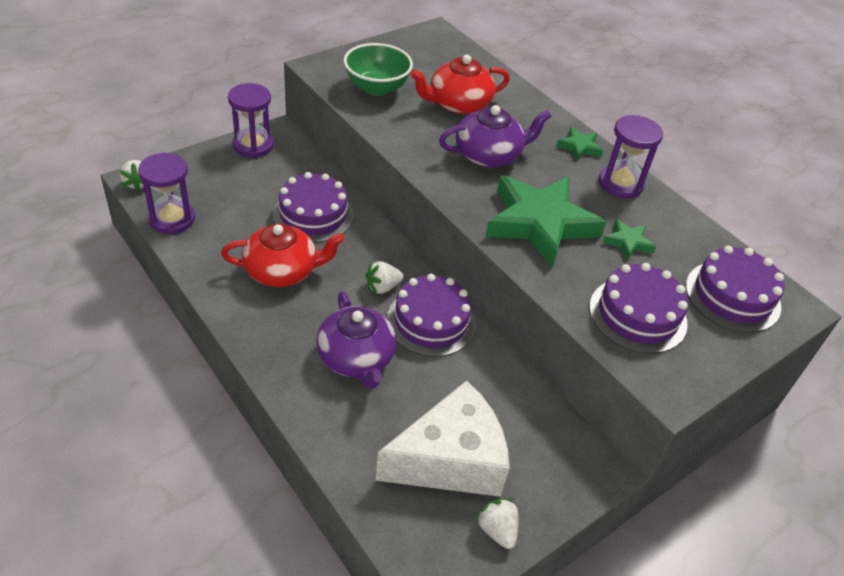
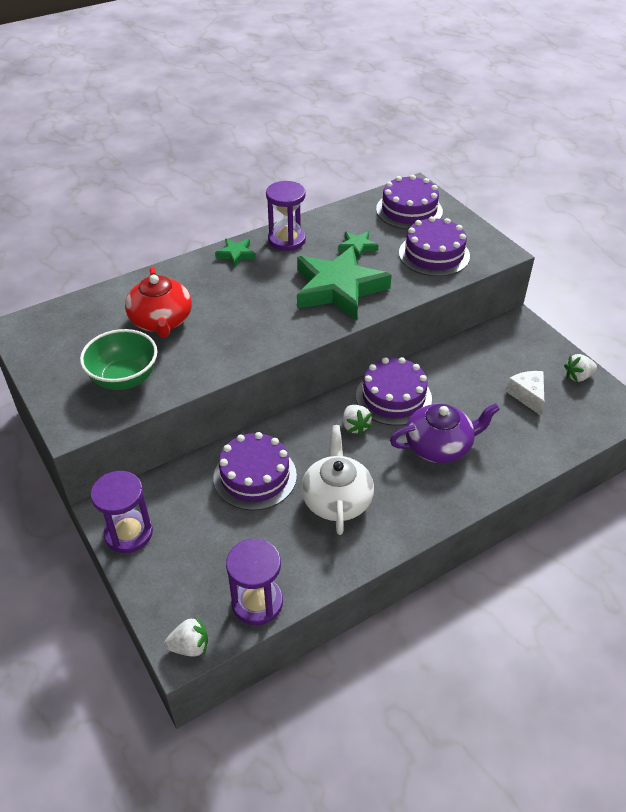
camera: 80 degrees left, 0 degrees up
(282, 271) = (337, 499): red teapot -> white teapot
(450, 459) = (527, 395): white cheese -> white cheese, size x0.48
(489, 155) = (245, 308): purple teapot -> none

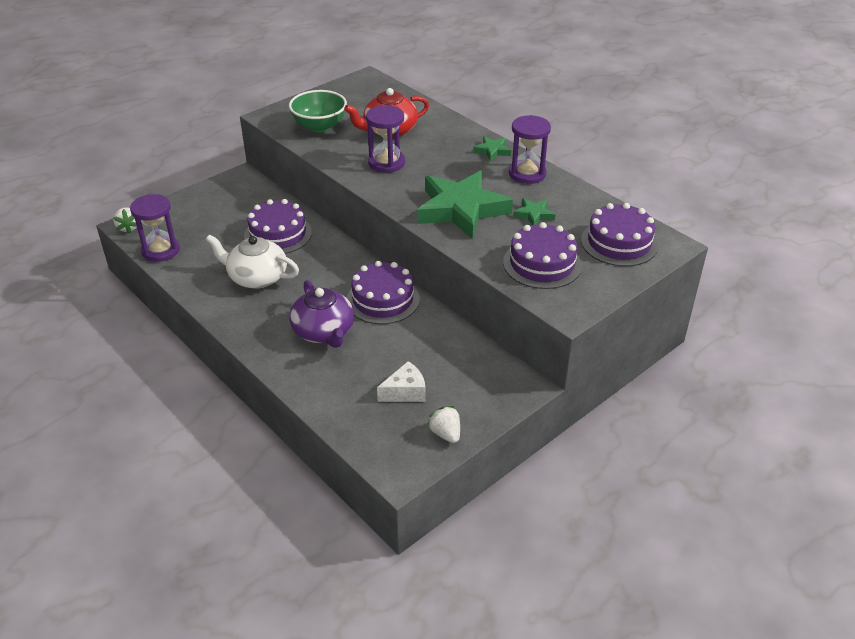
camera: 80 degrees right, 5 degrees down
(128, 533) = (221, 188): purple hourglass -> purple hourglass (386, 163)
(337, 499) = (257, 277): white teapot -> white teapot turned 150 degrees counterclockwise
(355, 426) = (341, 280): white strawberry -> none

